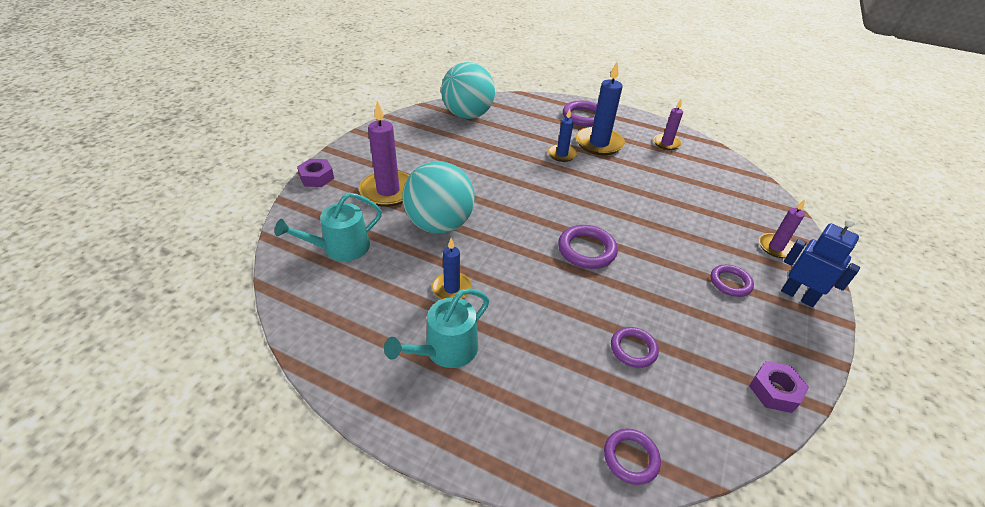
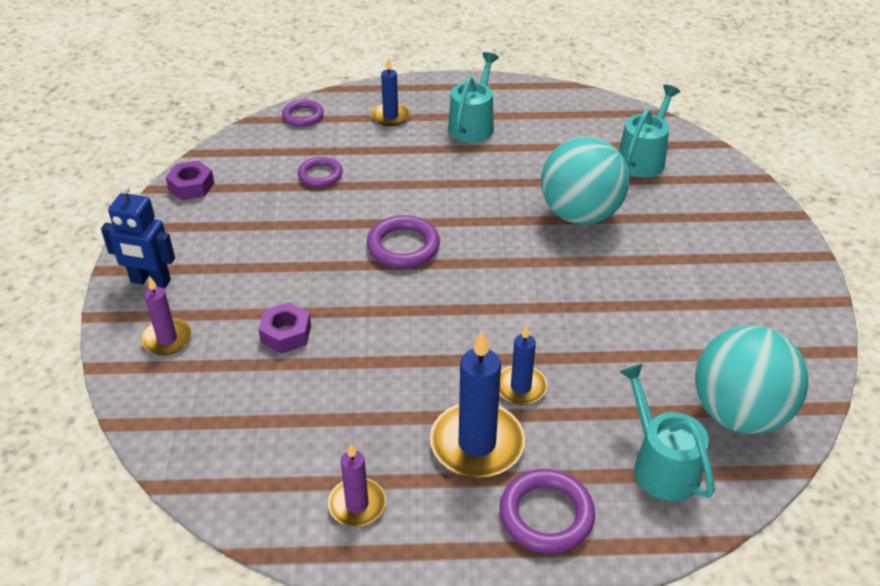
camera: 155 degrees right, 0 degrees up
(316, 177) = (774, 214): purple nut -> purple nut (286, 334)
(388, 191) = (678, 229): purple candle -> none
(452, 288) = (508, 164): blue candle -> blue candle (390, 116)
(521, 113) = (661, 465): none -> turquoise watering can
(730, 283) = (230, 268): purple ring -> none

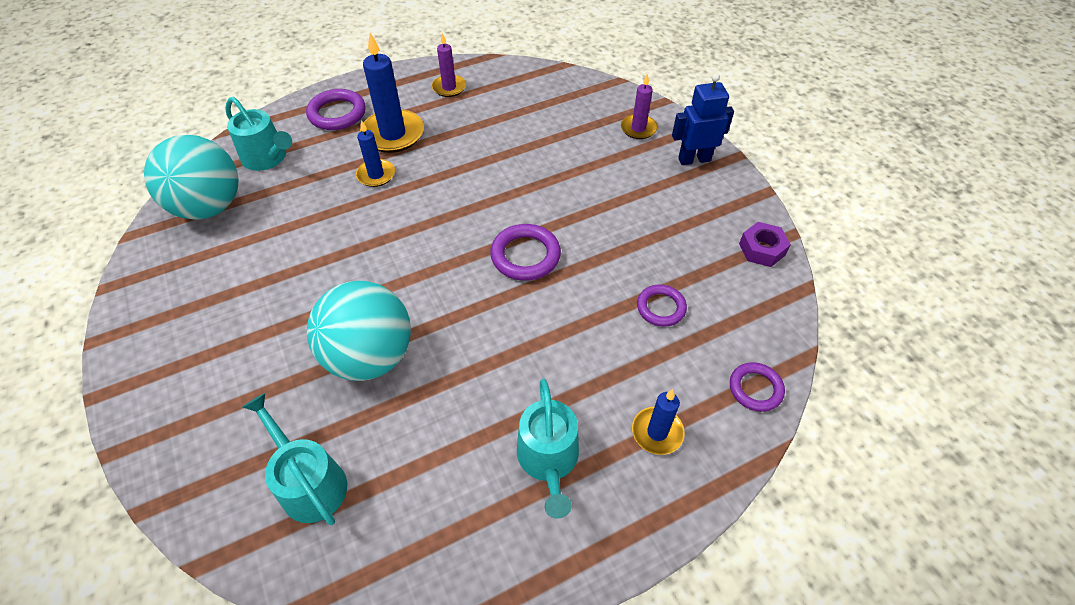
camera: 155 degrees right, 10 degrees up
(286, 334) = (563, 157): purple nut -> none
(643, 159) = (309, 482): turquoise watering can -> turquoise watering can turned 135 degrees clockwise

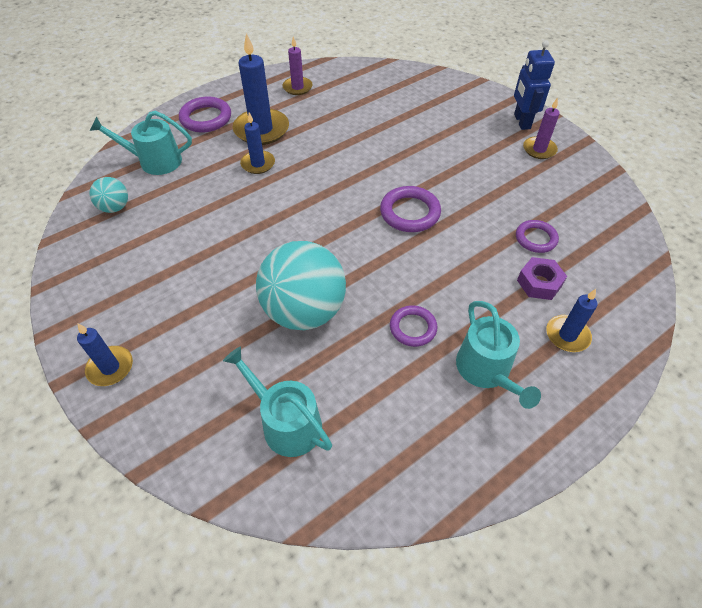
camera: 10 degrees left, 0 degrees up
(149, 389) = (110, 367): none -> blue candle
(209, 206) = (115, 207): turquoise ball -> turquoise ball, size x0.48
(267, 158) = (155, 161): turquoise watering can -> turquoise watering can turned 150 degrees clockwise
(638, 129) = (468, 103): purple candle -> purple candle (539, 149)
(694, 159) = (521, 121): blue robot -> blue robot turned 75 degrees counterclockwise
(755, 389) = (633, 290): purple ring -> purple ring (413, 328)
(762, 249) = (599, 183): purple nut -> purple nut (539, 283)

